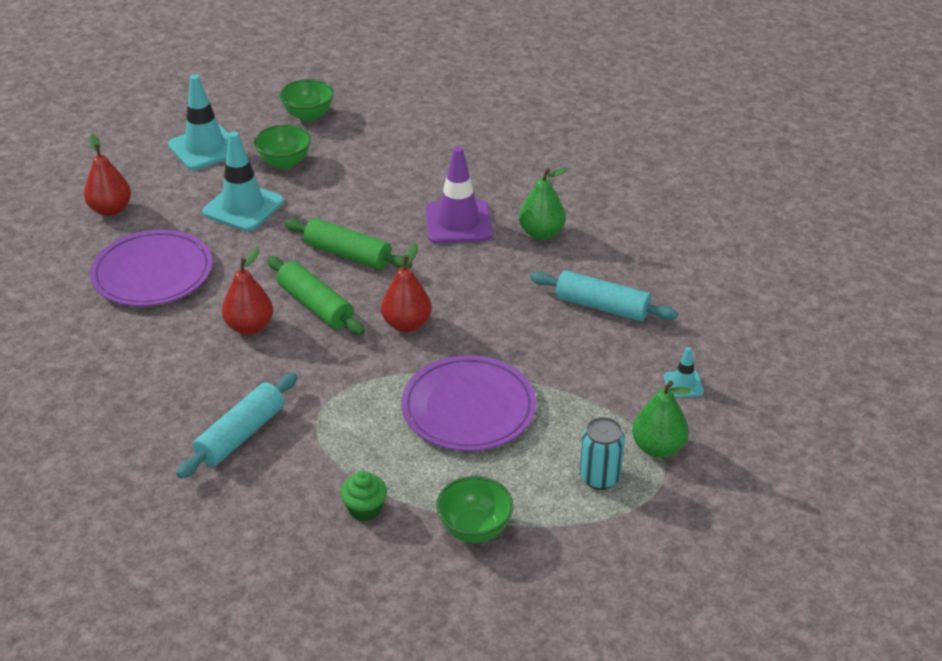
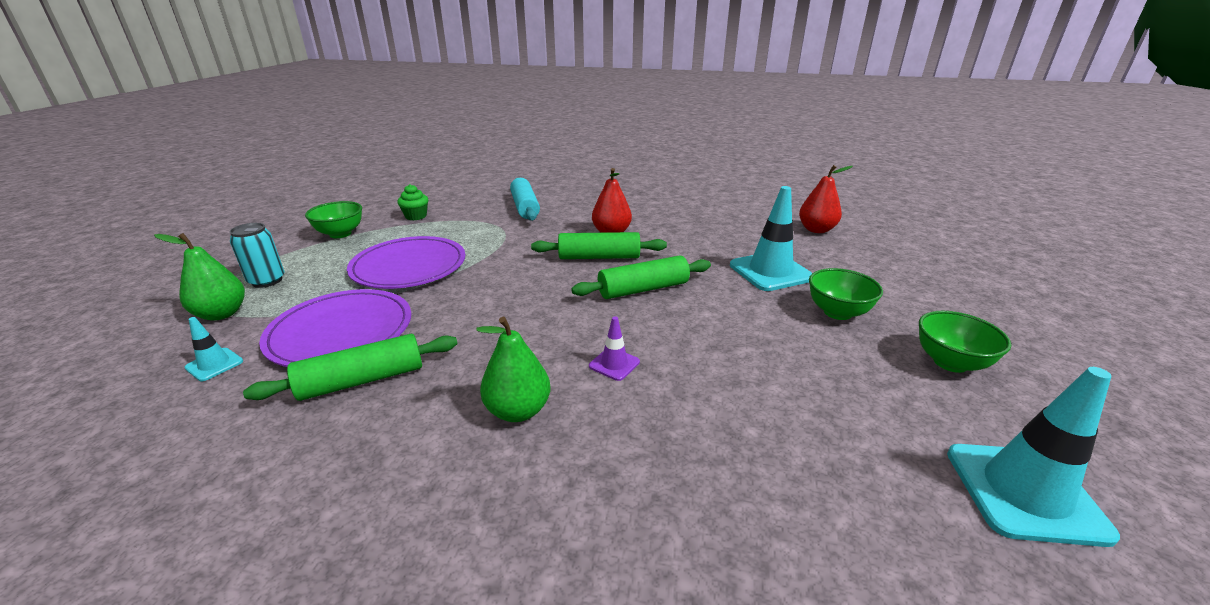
camera: 130 degrees right, 10 degrees down
(152, 273) = (714, 223): purple plate -> purple plate (341, 332)
(205, 148) = (898, 285): turquoise traffic cone -> turquoise traffic cone (1024, 492)
(407, 324) = (522, 279): red pear -> none
(458, 222) = (614, 364): purple traffic cone -> purple traffic cone, size x0.48
(602, 307) = (362, 380): turquoise rolling pin -> green rolling pin

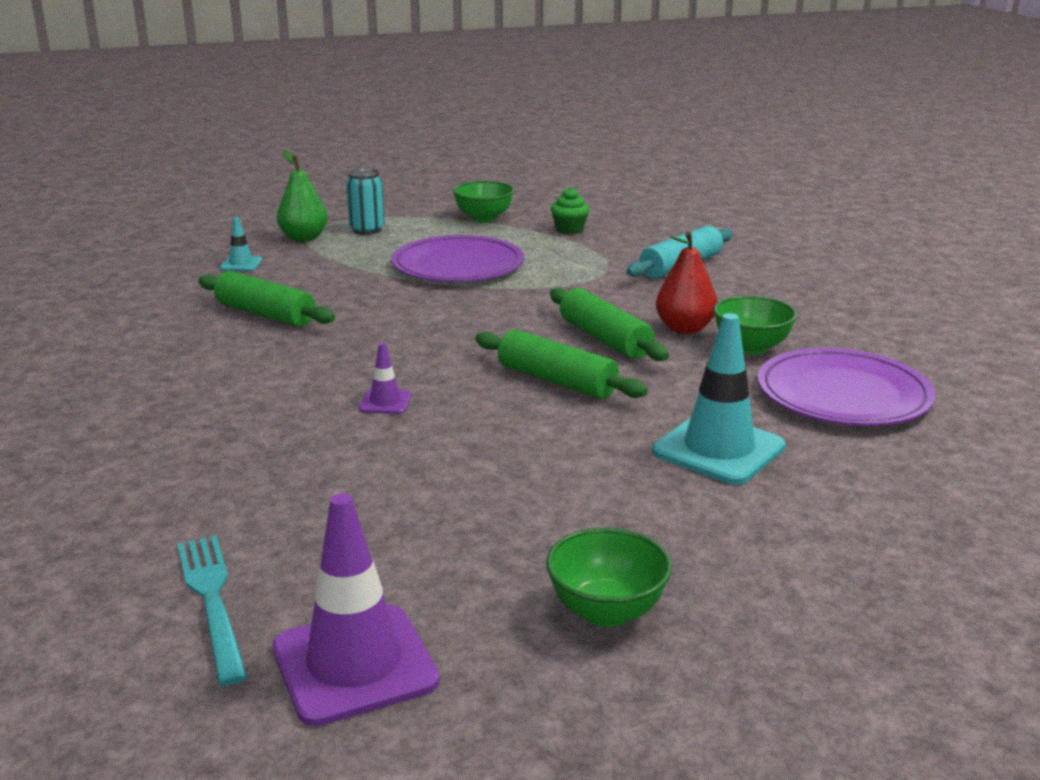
camera: 60 degrees right, 5 degrees down
(341, 332) = (321, 283): purple plate -> purple plate (843, 395)
(518, 411) = (277, 381): green pear -> none
(816, 230) = (945, 465): red pear -> none
(837, 312) = (654, 513): green bowl -> green bowl (751, 347)
(926, 561) = (212, 601): none -> turquoise fork
(1024, 492) = (354, 664): turquoise traffic cone -> purple traffic cone

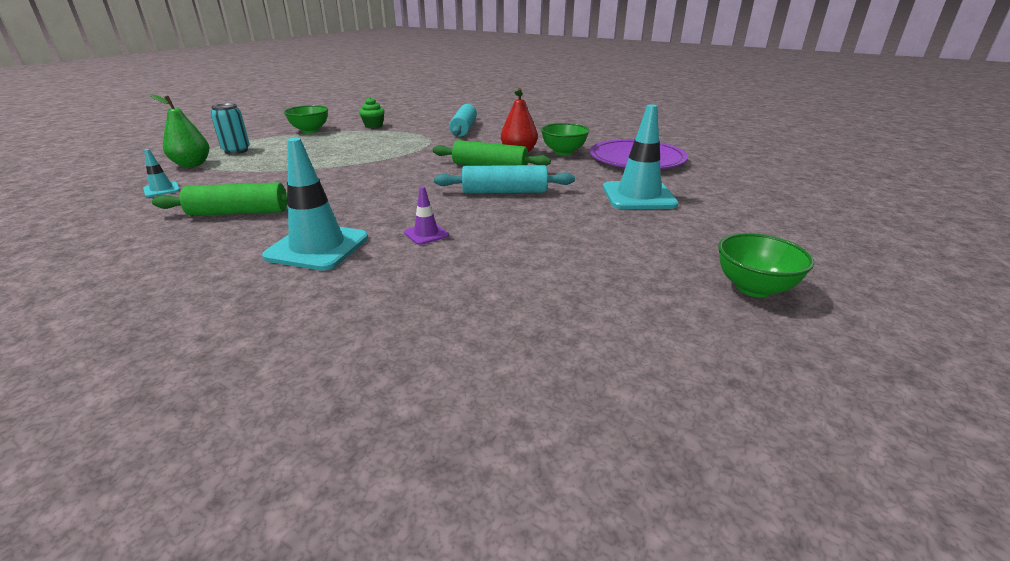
camera: 40 degrees left, 5 degrees up
(212, 601) = (551, 412): turquoise fork -> none
(273, 378) = (317, 247): none -> turquoise traffic cone
(354, 664) = (716, 394): purple traffic cone -> none
(458, 266) = (337, 155): purple plate -> none
(557, 381) = (504, 192): green rolling pin -> turquoise rolling pin

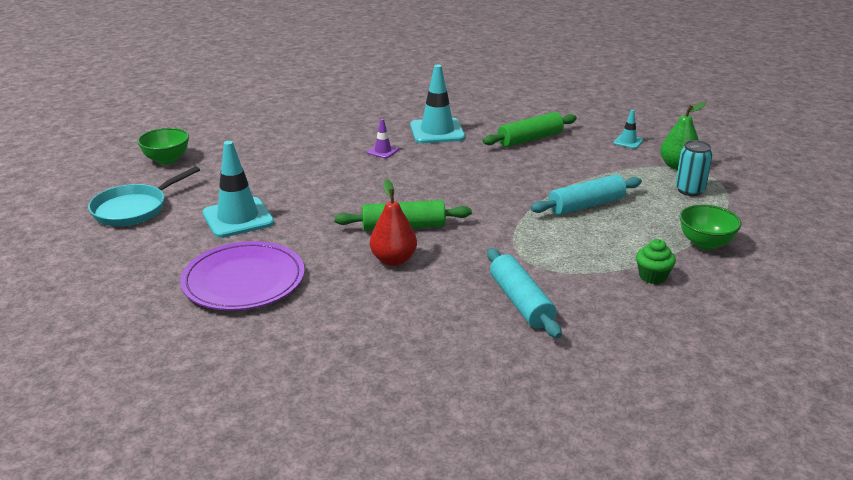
camera: 155 degrees right, 0 degrees up
(504, 192) = (361, 197): turquoise rolling pin -> turquoise rolling pin (586, 205)
(563, 152) = (340, 274): green bowl -> none
(764, 224) = (134, 209): none -> turquoise pan

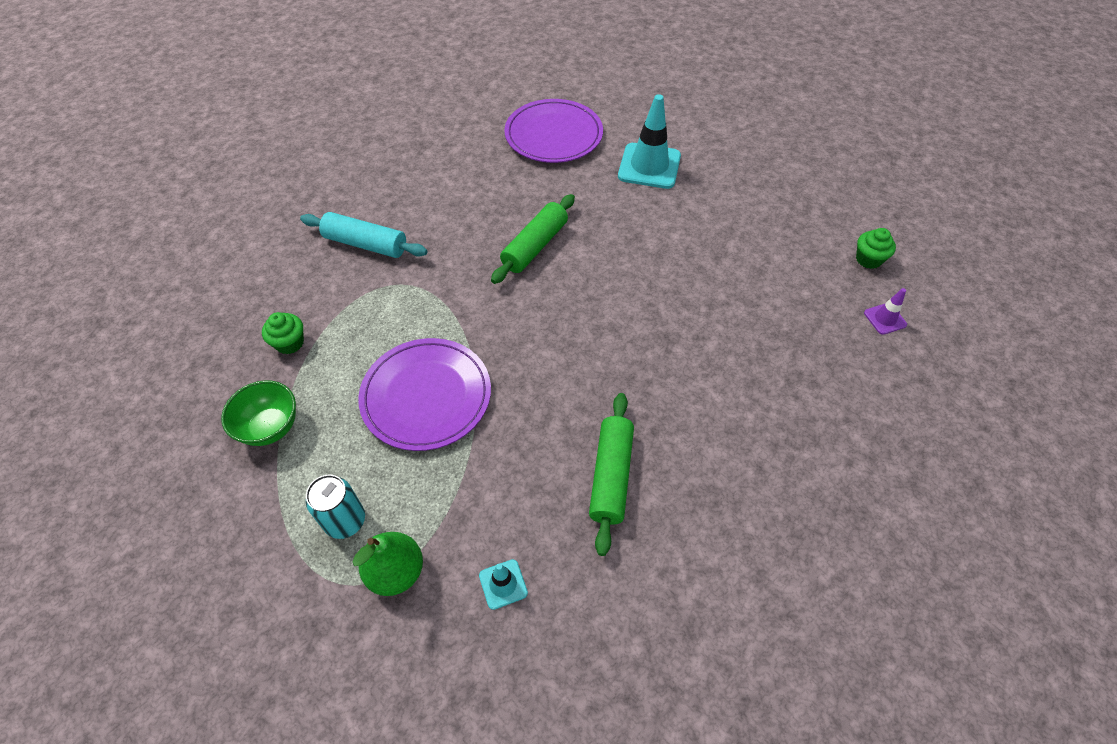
camera: 130 degrees right, 25 degrees up
(134, 209) = (720, 123): turquoise pan -> none
(167, 160) = (808, 169): green bowl -> none
(253, 122) = (868, 259): none -> green cupcake
(383, 151) = (699, 318): purple traffic cone -> purple traffic cone (885, 319)
(393, 260) = (494, 213): red pear -> none
(437, 131) = (712, 398): turquoise traffic cone -> none
(586, 205) = (426, 396): turquoise rolling pin -> purple plate

